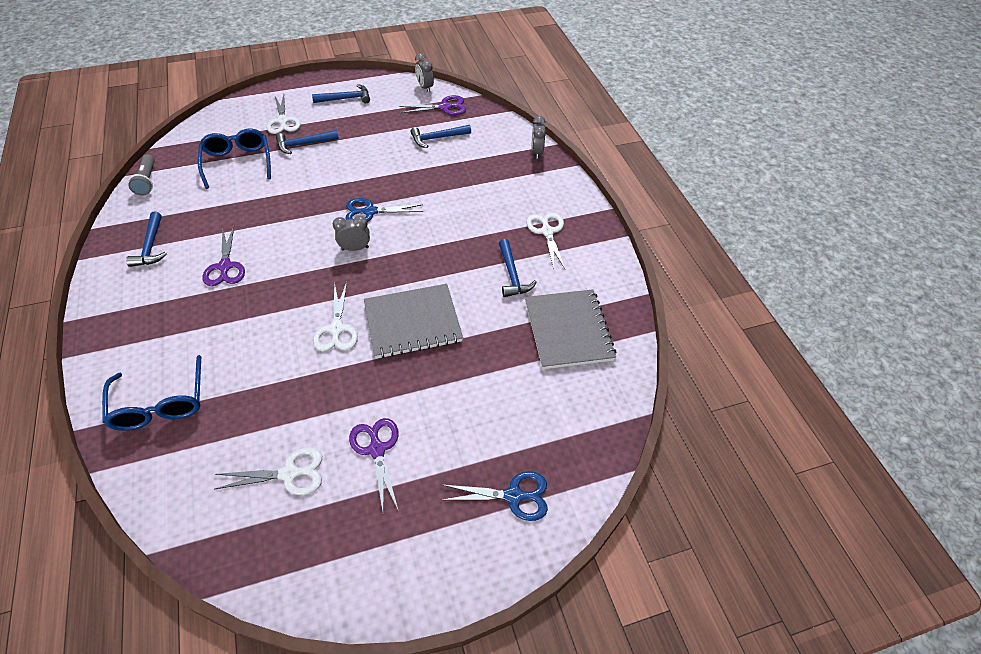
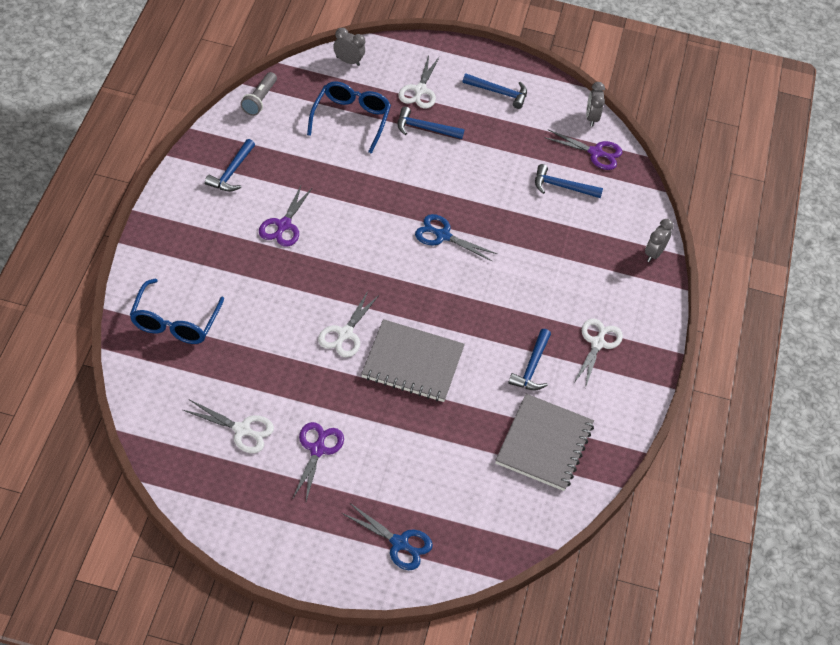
camera: 25 degrees right, 0 degrees up
(355, 248) = (406, 266): grey clock -> grey clock (348, 61)

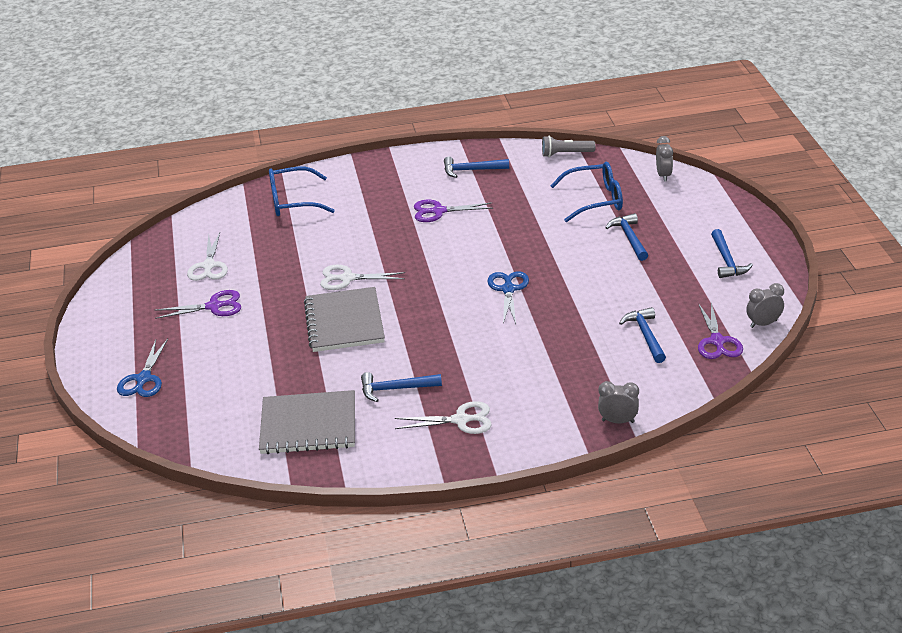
camera: 75 degrees right, 15 degrees down
(420, 90) = (674, 220): white scissors -> none

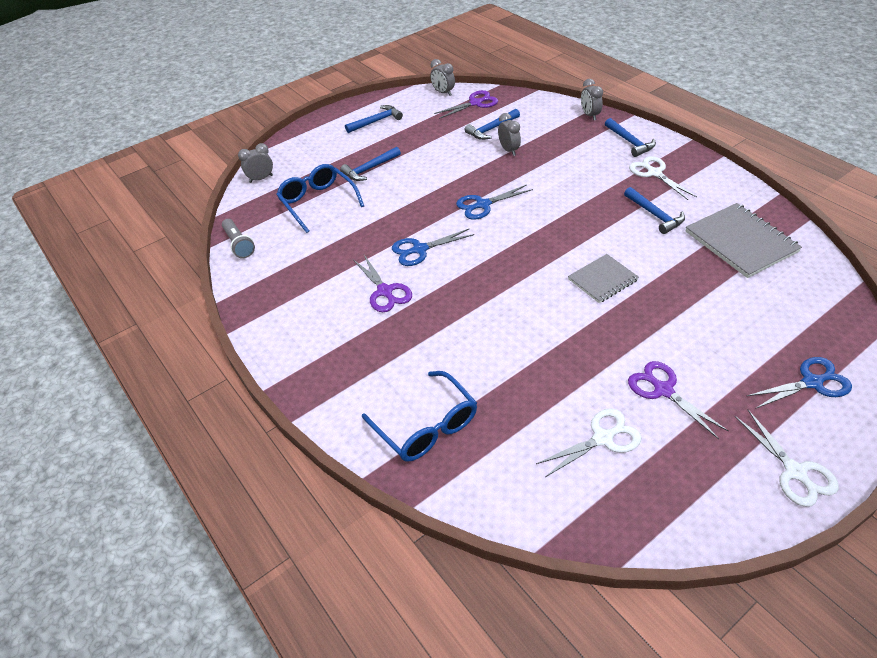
camera: 115 degrees left, 10 degrees up
(344, 322) = (602, 280): grey notebook -> grey notebook, size x0.61
(347, 278) = (539, 308): white scissors -> white scissors (795, 472)
(471, 170) = (294, 298): blue hammer -> blue hammer (629, 142)
(475, 239) = (419, 250): none -> blue scissors
(591, 334) = (509, 150): none -> grey clock

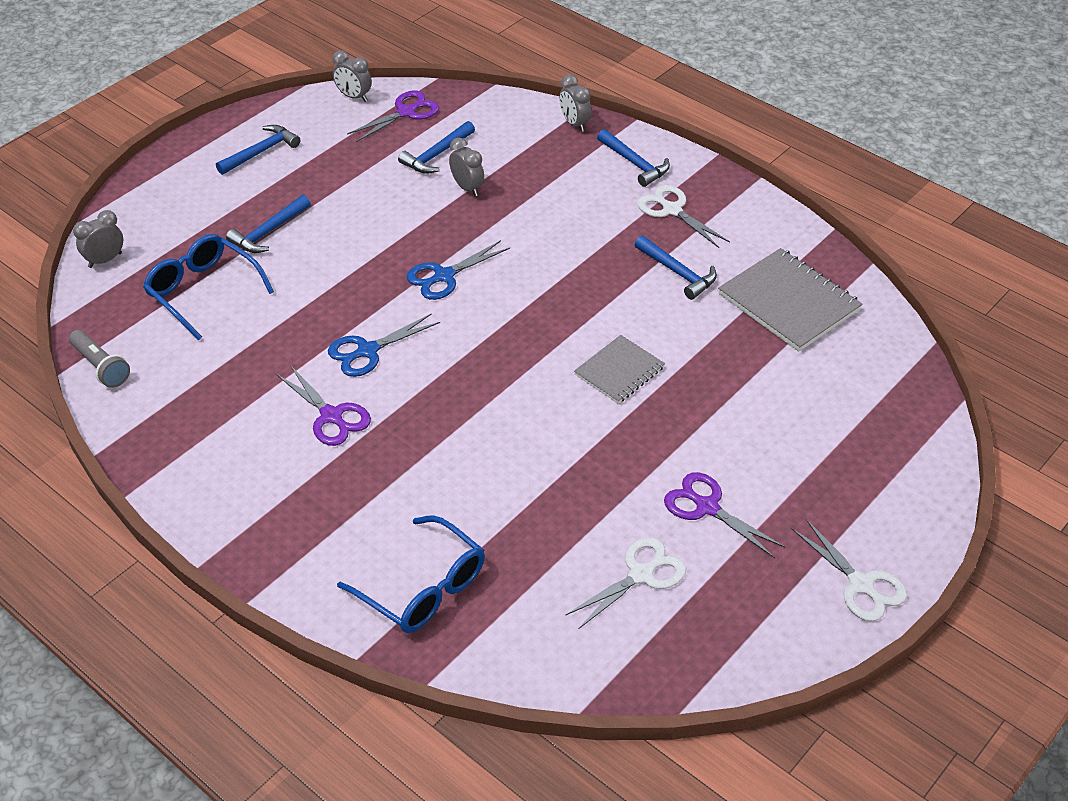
camera: 15 degrees left, 0 degrees up
(812, 382) = (878, 477): blue scissors -> none

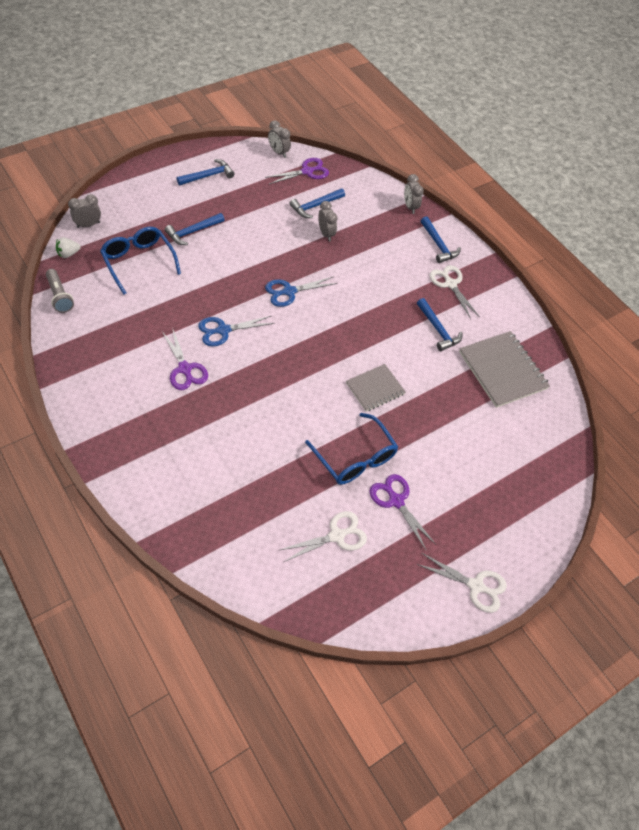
camera: 10 degrees right, 10 degrees up
(90, 307) = (68, 254): none -> white strawberry
(423, 588) = (198, 504): blue glasses -> blue glasses (355, 458)
(861, 584) = (476, 586): white scissors -> white scissors turned 45 degrees counterclockwise

